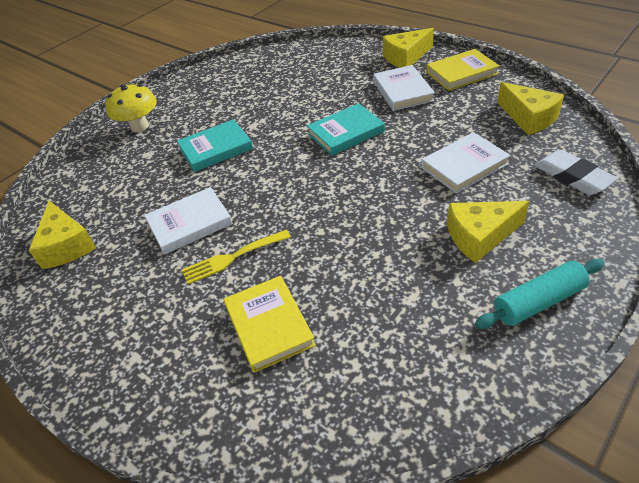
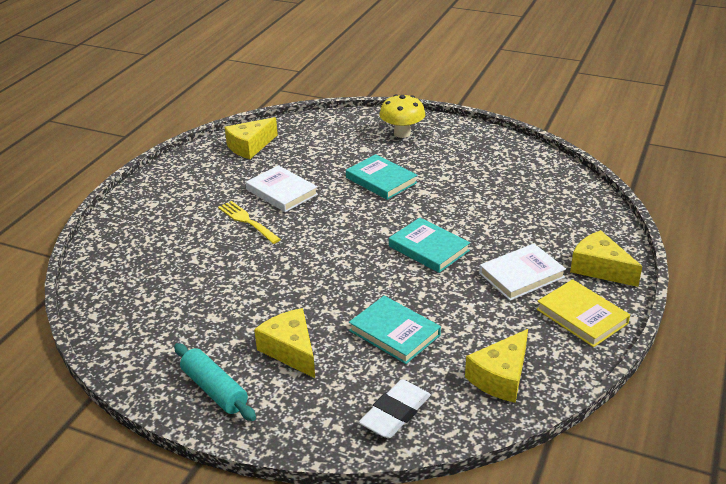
camera: 70 degrees right, 10 degrees down
(269, 325) = (182, 252): yellow book -> none
(464, 166) = (394, 333): white book -> turquoise book

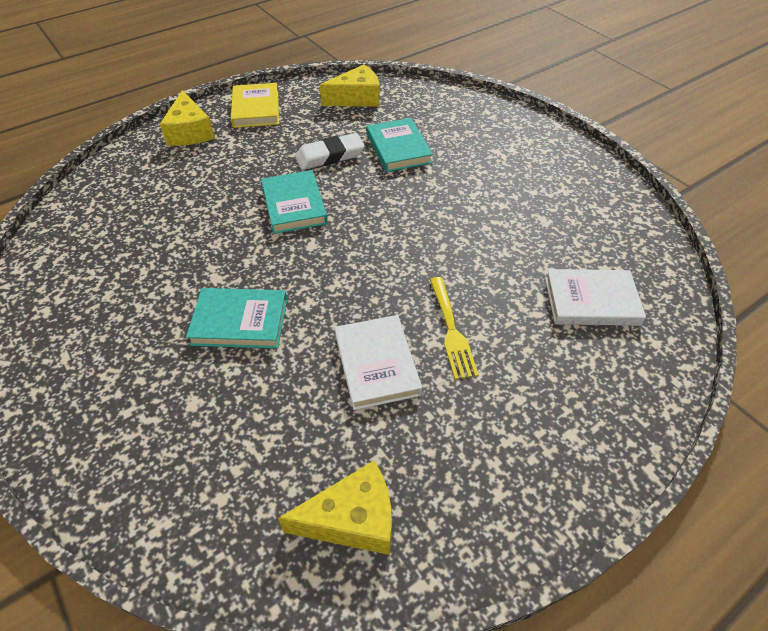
camera: 150 degrees left, 15 degrees up
(215, 390) = (564, 161): turquoise rolling pin -> none
(291, 350) = (489, 166): yellow cheese -> none
(381, 180) = (240, 321): turquoise book -> turquoise book turned 75 degrees counterclockwise
(395, 413) = (443, 105): white eraser -> white eraser (330, 156)
(402, 133) = (106, 410): yellow mushroom -> none
(521, 275) = (252, 150): white book -> white book (591, 301)

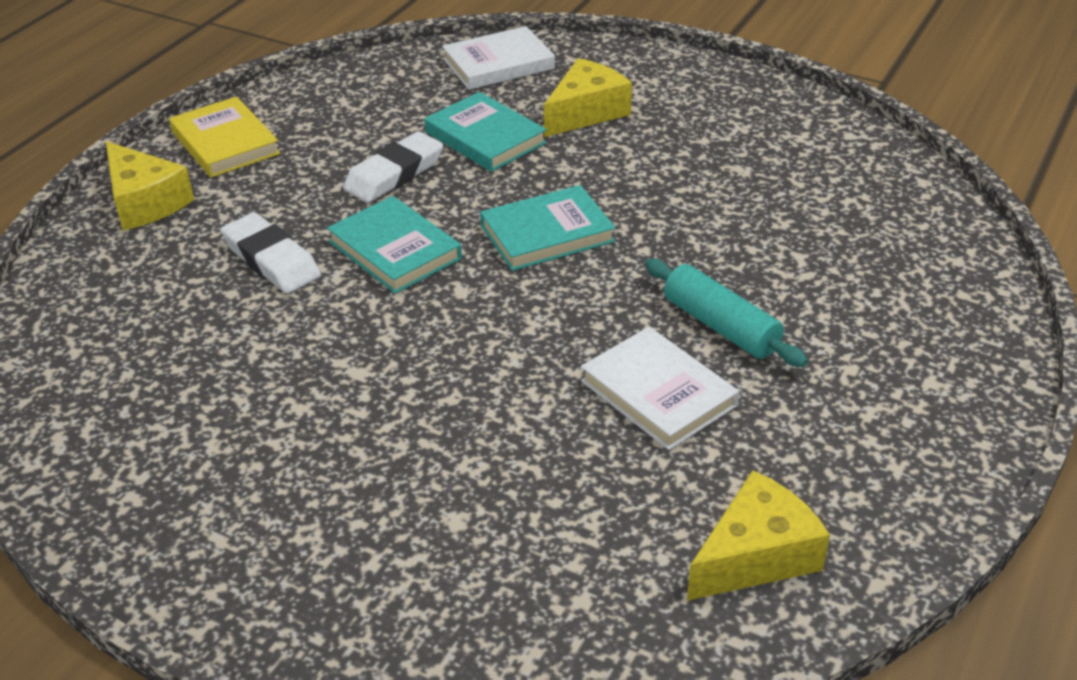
camera: 25 degrees left, 10 degrees down
(225, 188) = (271, 260): none -> white eraser
(240, 321) = (439, 409): turquoise book -> turquoise book (547, 234)
(357, 98) = (371, 88): yellow cheese -> yellow cheese (586, 112)
(451, 330) = (720, 326): yellow fork -> turquoise rolling pin
(591, 301) = (858, 241): white book -> white book (498, 64)

